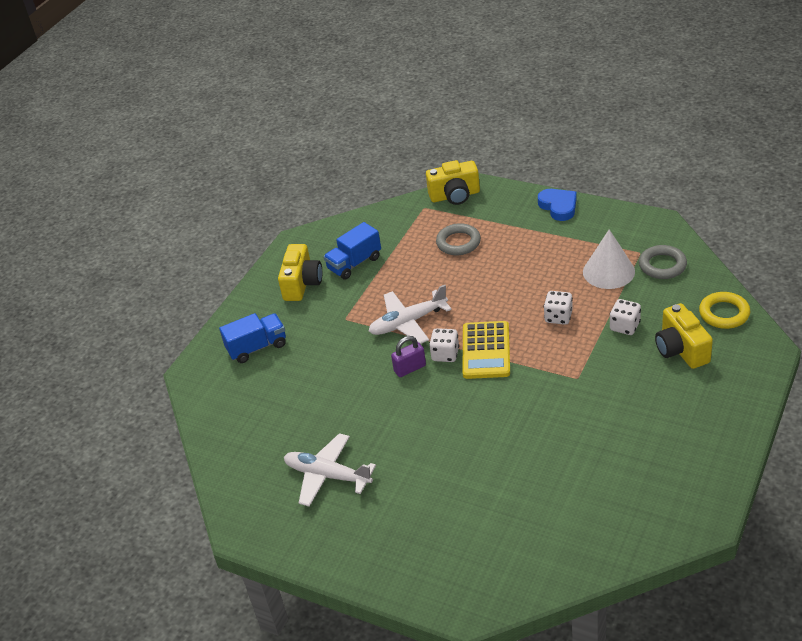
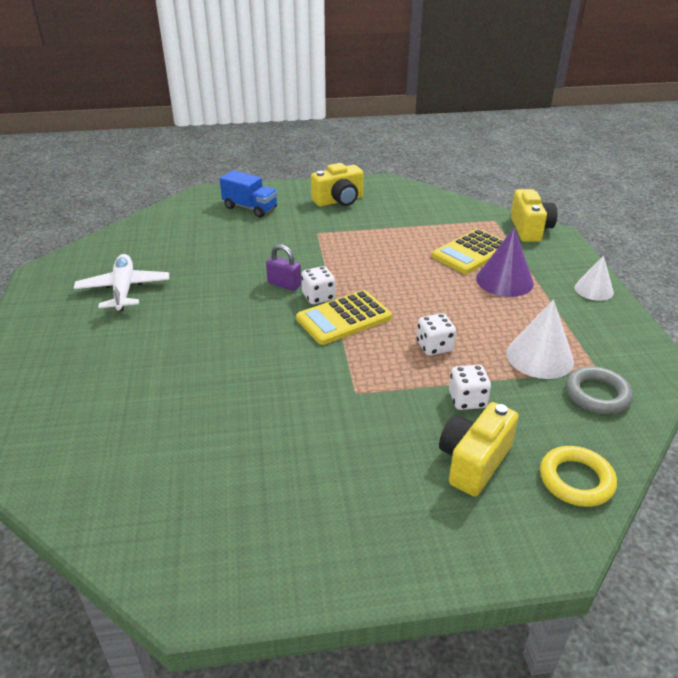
camera: 50 degrees right, 5 degrees down
(354, 263) = (387, 214): blue truck -> none
(408, 322) = (341, 263): white plane -> none
(455, 196) = (530, 229): yellow camera -> yellow camera turned 135 degrees counterclockwise
(458, 243) = (471, 252): grey ring -> yellow calculator
(510, 244) = (504, 280): none -> purple cone
(558, 206) = (593, 289): blue heart -> white cone

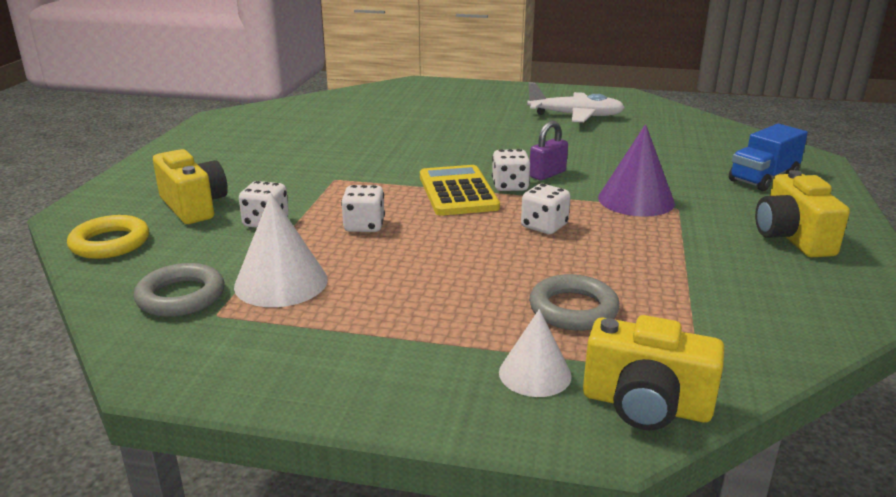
camera: 110 degrees right, 10 degrees down
(379, 273) = (544, 226): none -> white dice
(471, 252) = (573, 309): yellow calculator -> grey ring
(504, 280) = (470, 313): purple cone -> purple cone (636, 200)
(593, 289) = (384, 394): white cone -> white cone (535, 374)

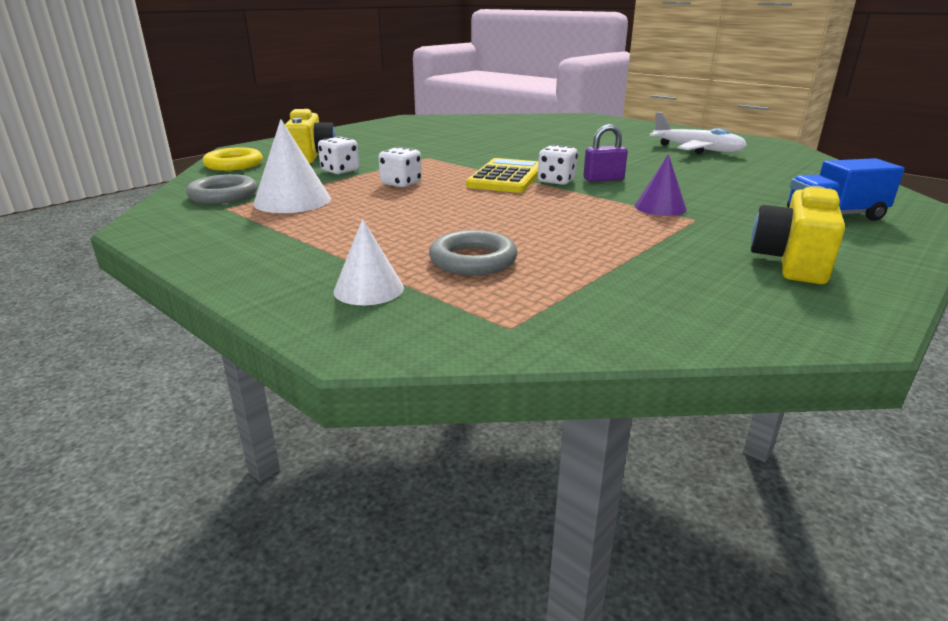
camera: 30 degrees right, 0 degrees up
(544, 226) = (542, 208): white dice -> none
(636, 200) = (660, 207): purple cone -> purple cone, size x0.65
(646, 405) = (422, 333): yellow camera -> none

